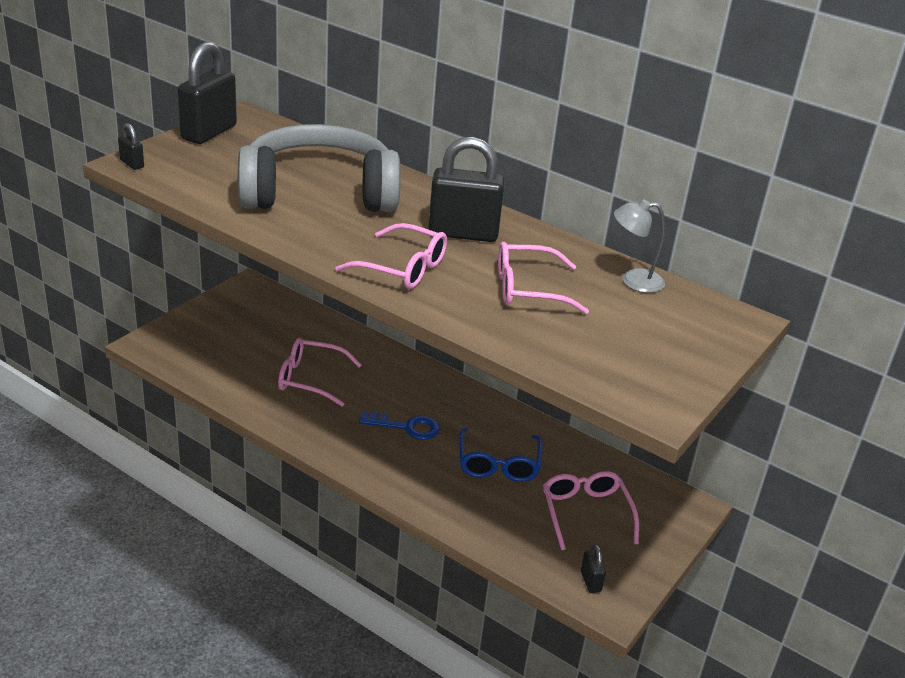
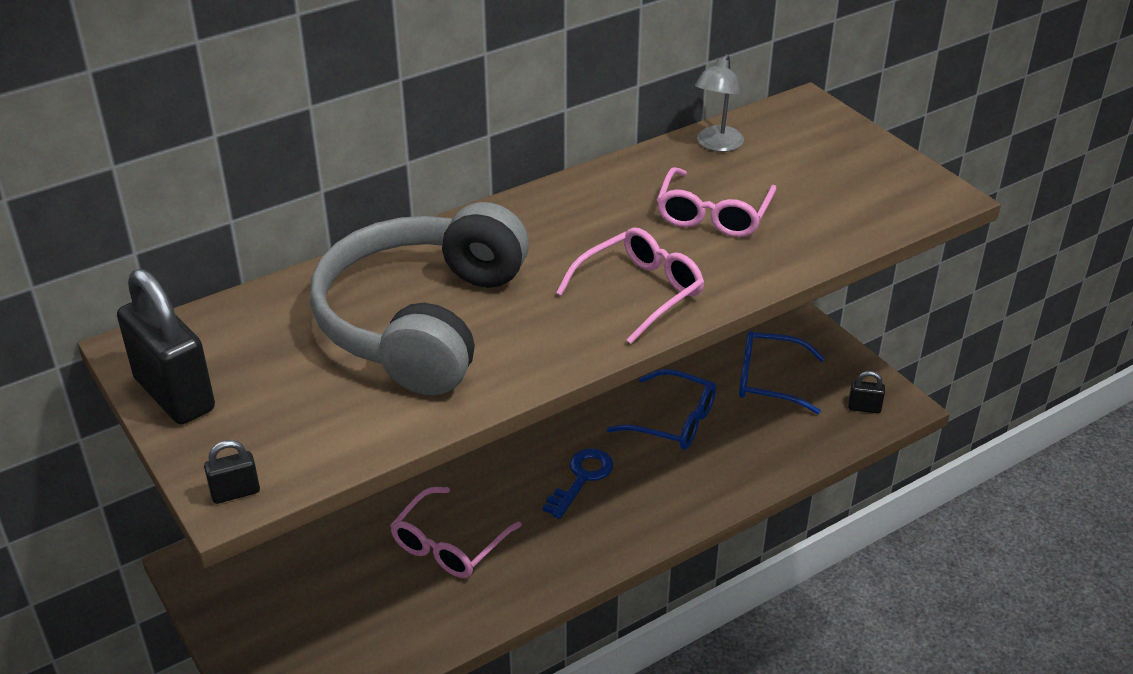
camera: 65 degrees left, 5 degrees up
(463, 233) = (576, 229): black padlock -> none
(586, 513) = (769, 380): pink glasses -> blue glasses

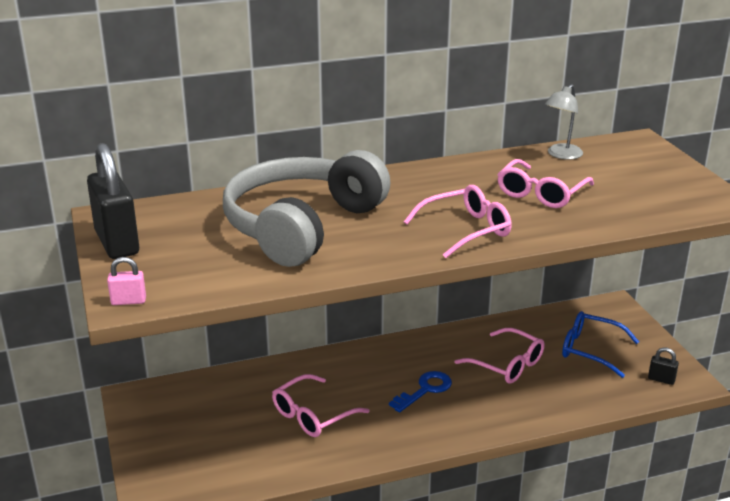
camera: 15 degrees right, 10 degrees down
(235, 493) = (128, 301): black padlock -> pink padlock
(673, 421) = (507, 364): blue glasses -> pink glasses

